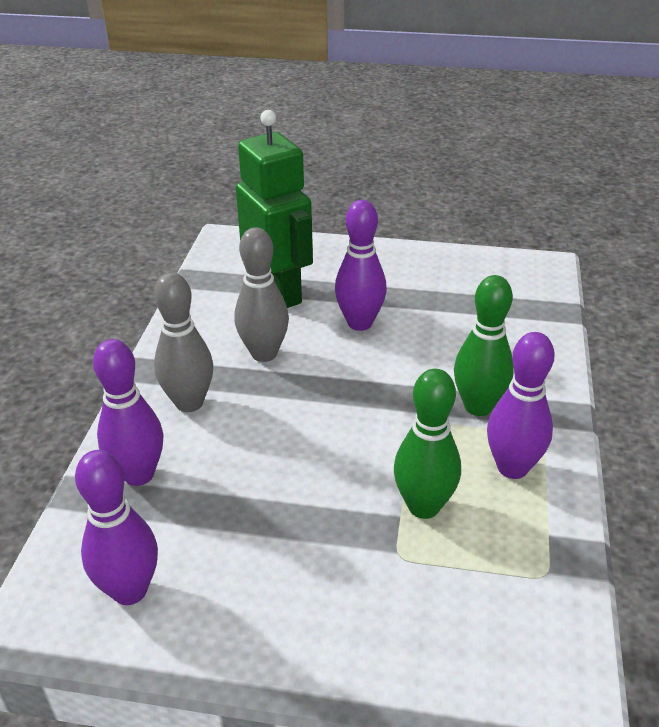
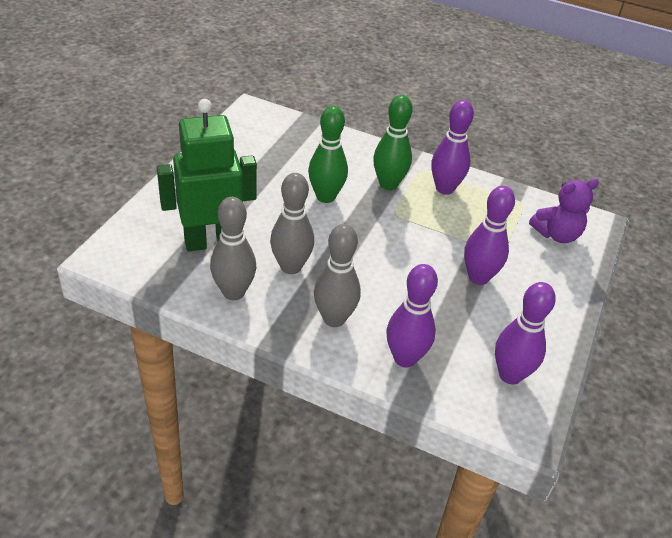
camera: 80 degrees left, 5 degrees up
(206, 323) = (233, 292): none -> grey bowling pin
(360, 323) = (276, 209): purple bowling pin -> purple bowling pin (478, 277)
(423, 506) = (467, 231): green bowling pin -> green bowling pin (325, 197)
(486, 633) = (556, 234): none -> purple teddy bear

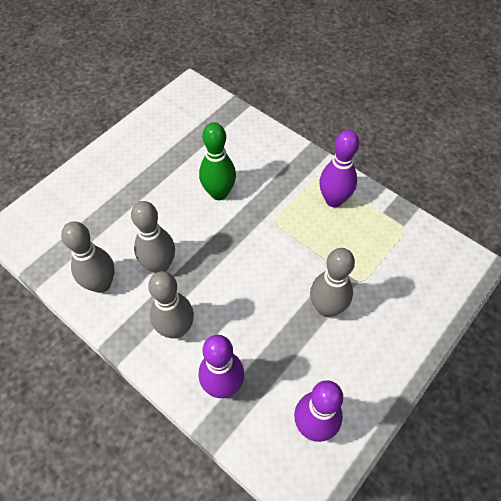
camera: 20 degrees right, 15 degrees up
(211, 241) = (102, 227): green robot -> none
(388, 184) = (282, 187): green bowling pin -> none
(478, 277) = (326, 308): purple bowling pin -> grey bowling pin
(556, 234) = (425, 271): purple teddy bear -> none

